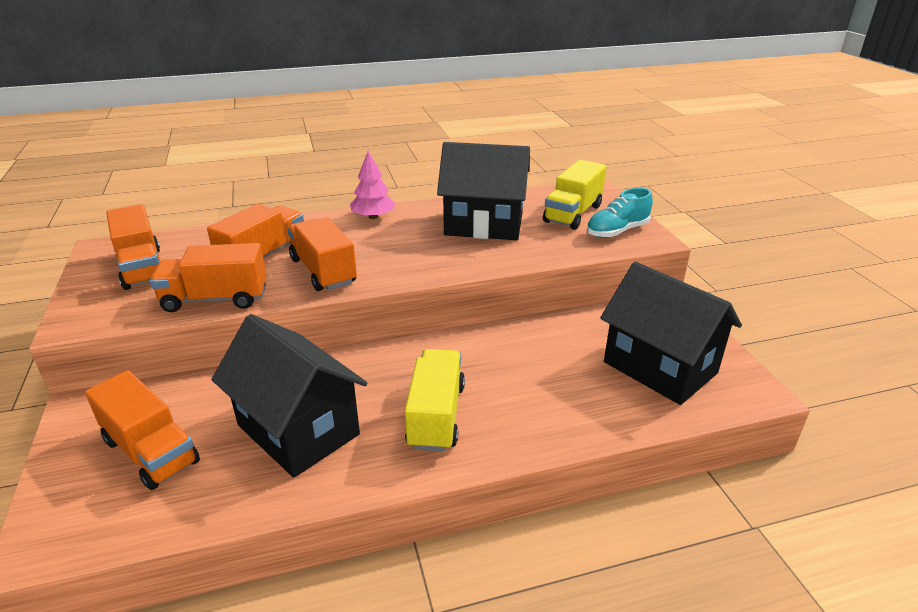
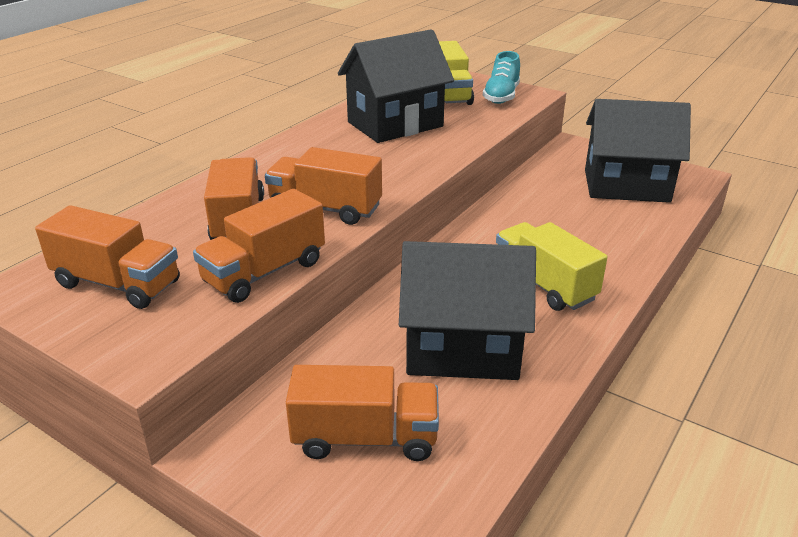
camera: 40 degrees left, 0 degrees up
(373, 217) = (284, 151): pink tree -> none

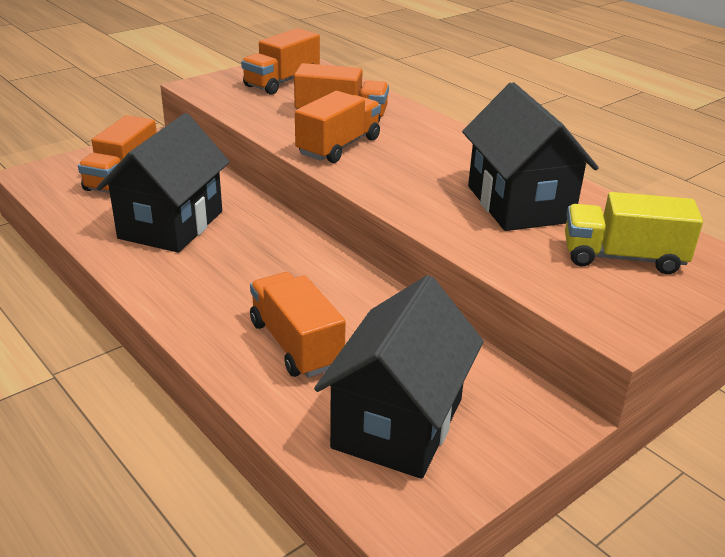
camera: 105 degrees right, 0 degrees up
(264, 272) = (259, 118): orange truck -> orange truck (296, 344)
(501, 96) = (611, 299): turquoise shoe -> none
(544, 284) = (222, 284): yellow truck -> none

